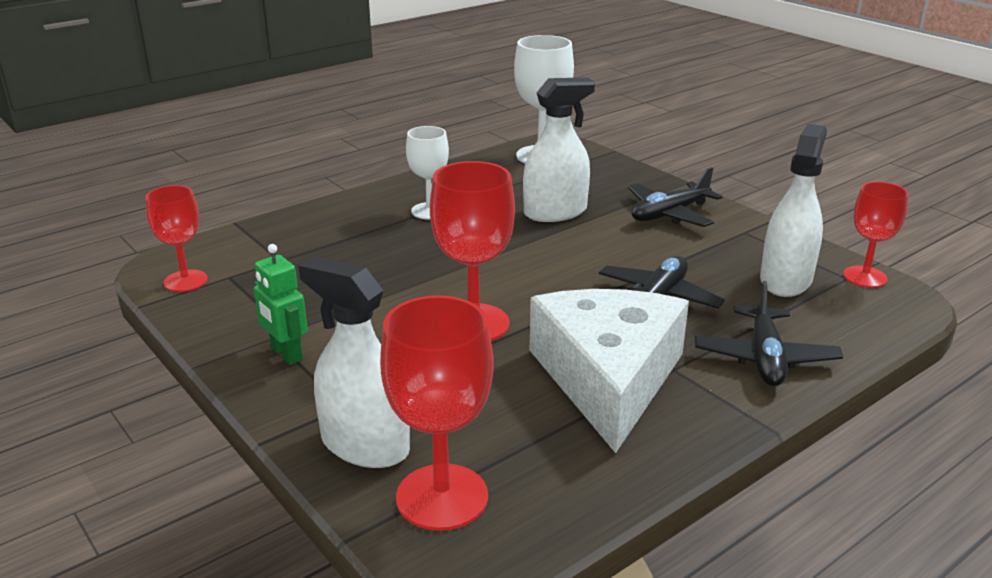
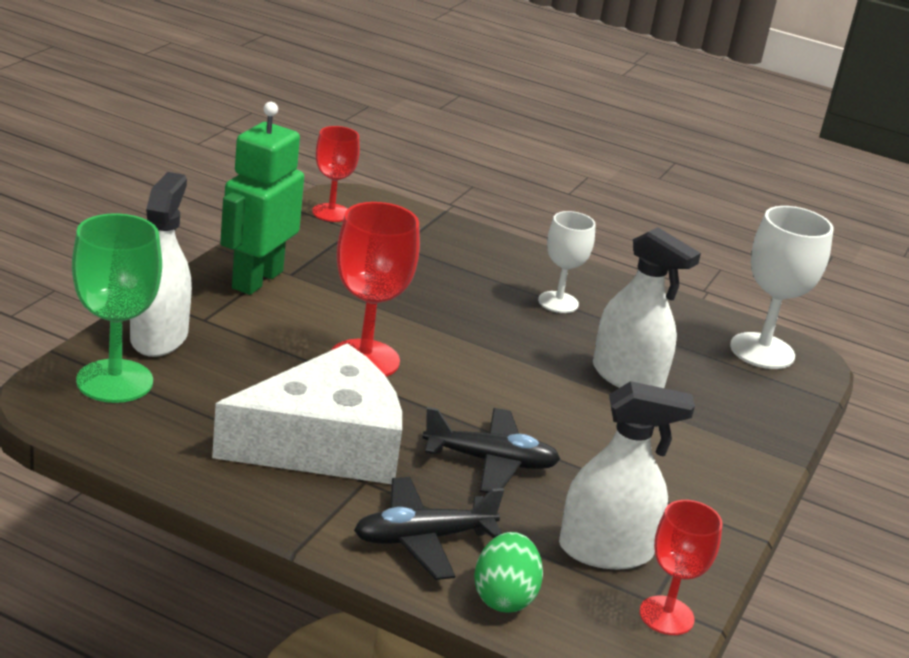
camera: 60 degrees right, 0 degrees up
(286, 354) = (256, 279): green robot -> green robot, size x1.76
(442, 497) = (114, 381): red goblet -> green goblet
(669, 214) = (697, 456): black plane -> none
(845, 338) = (504, 597): none -> green egg

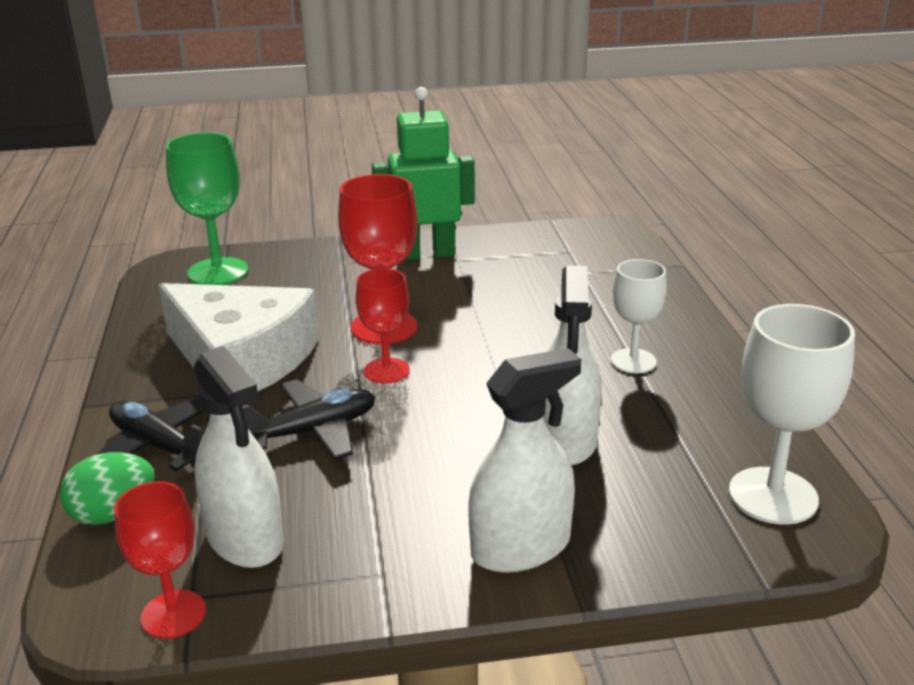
camera: 60 degrees right, 0 degrees up
(159, 337) = (293, 261): white spray bottle -> white spray bottle (520, 547)
(331, 213) = (576, 235): red goblet -> red goblet (386, 371)
(490, 461) = (313, 431): black plane -> black plane turned 90 degrees counterclockwise

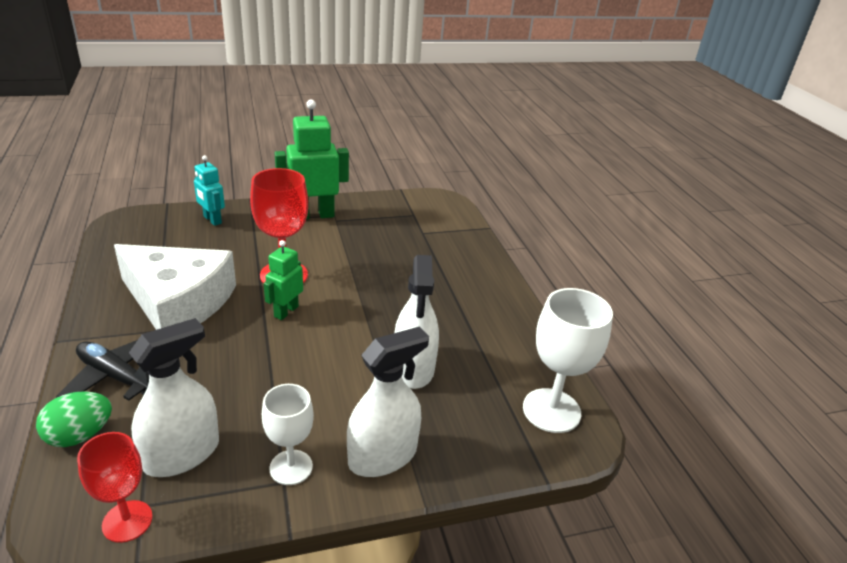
camera: 10 degrees left, 5 degrees up
(218, 272) = (160, 226): green goblet -> none
(245, 538) = (182, 454): white spray bottle -> white spray bottle turned 90 degrees counterclockwise
(287, 263) = (212, 220): none -> turquoise robot
(313, 431) = (233, 362): black plane -> none
(386, 371) = (286, 311): red goblet -> green robot
(633, 361) = (458, 304): white goblet -> white goblet (291, 467)

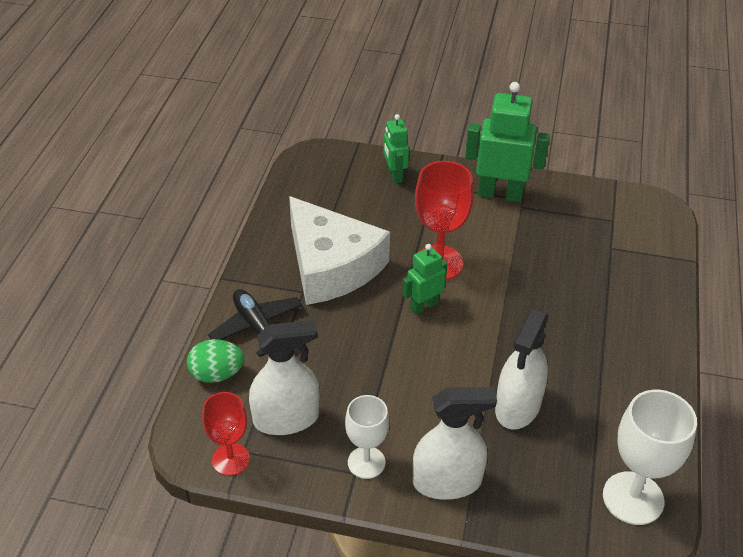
camera: 30 degrees right, 10 degrees up
(212, 220) = (394, 175): turquoise robot -> green robot

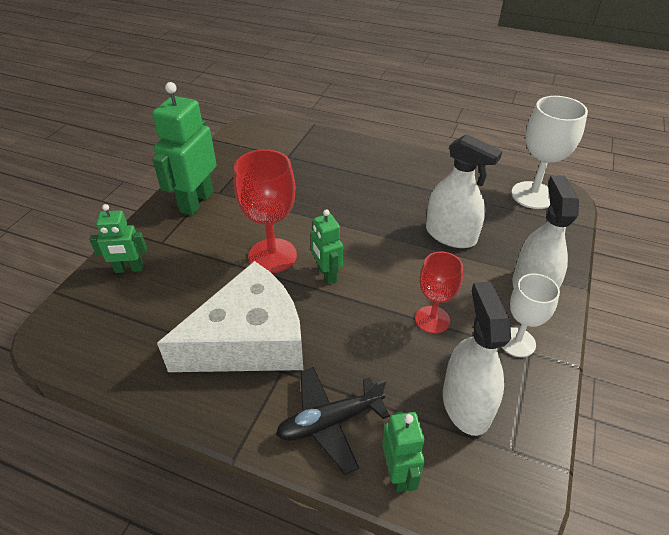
camera: 80 degrees left, 0 degrees up
(217, 374) = (398, 473): green egg -> green robot
(230, 459) = (525, 465): red goblet -> red goblet (432, 319)

